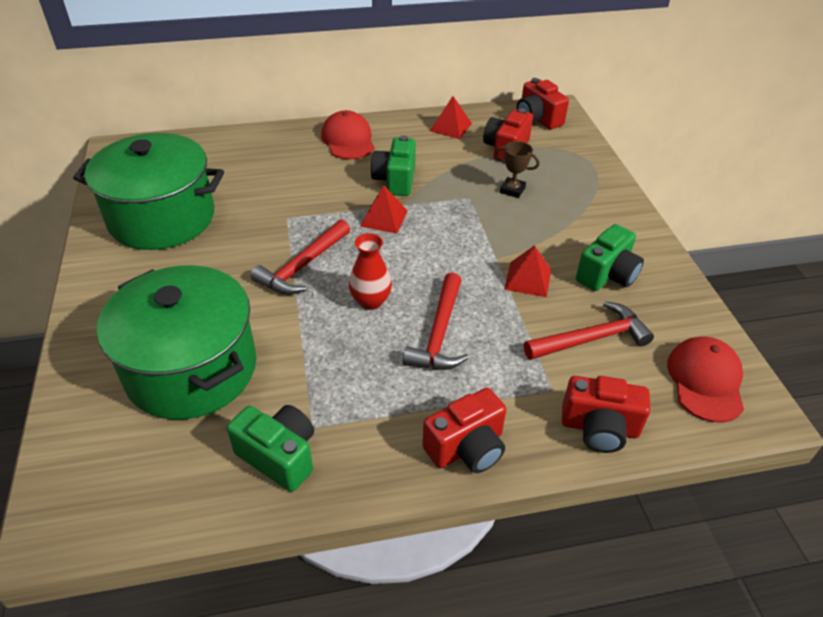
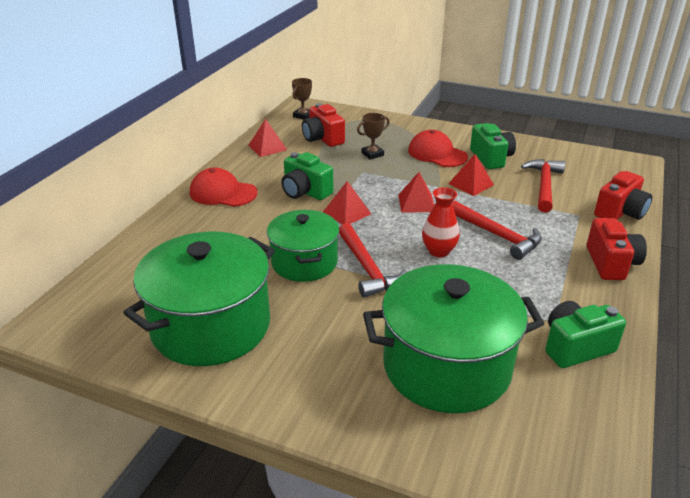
camera: 55 degrees left, 10 degrees down
(282, 227) = (304, 262): none -> green pot
(446, 254) = (416, 203): none -> red pyramid
(537, 119) = (303, 116): red camera -> brown trophy
(705, 381) = (603, 167): red cap -> red cap (437, 154)

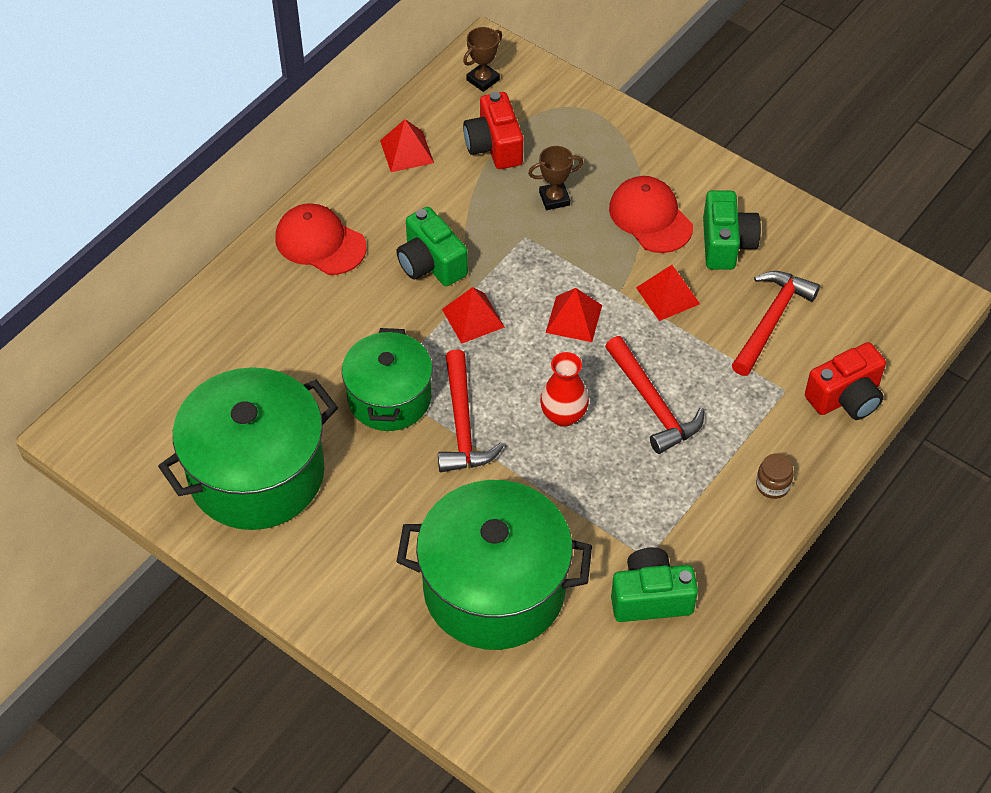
camera: 15 degrees right, 20 degrees up
(611, 263) = (772, 485): red camera -> brown jar

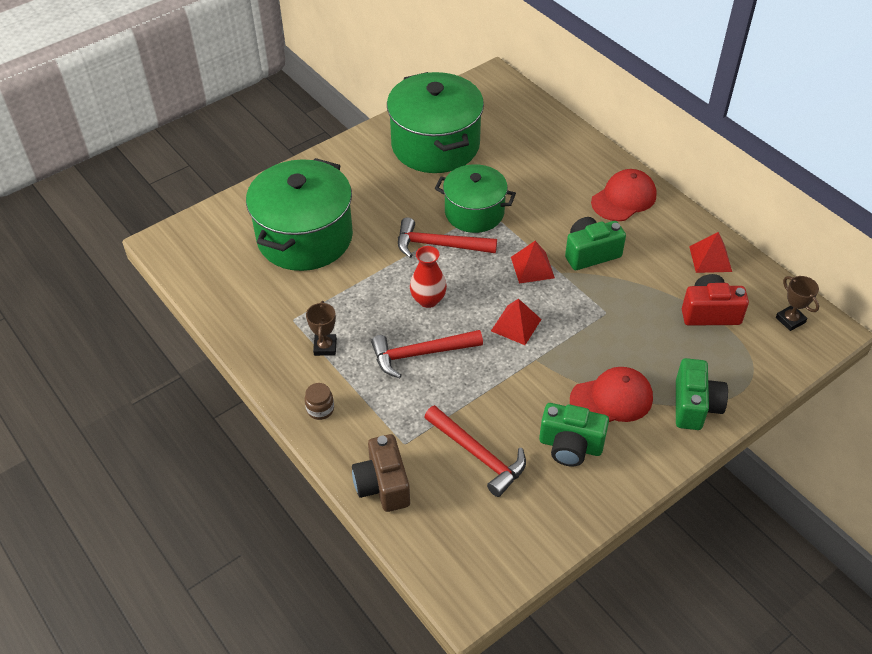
camera: 105 degrees right, 5 degrees down
(554, 199) = (644, 339): brown trophy -> brown trophy (325, 347)
(650, 598) = (261, 314): green camera -> green camera (694, 406)
(667, 295) = (523, 390): red pyramid -> none
(846, 397) = (383, 485): red camera -> brown camera

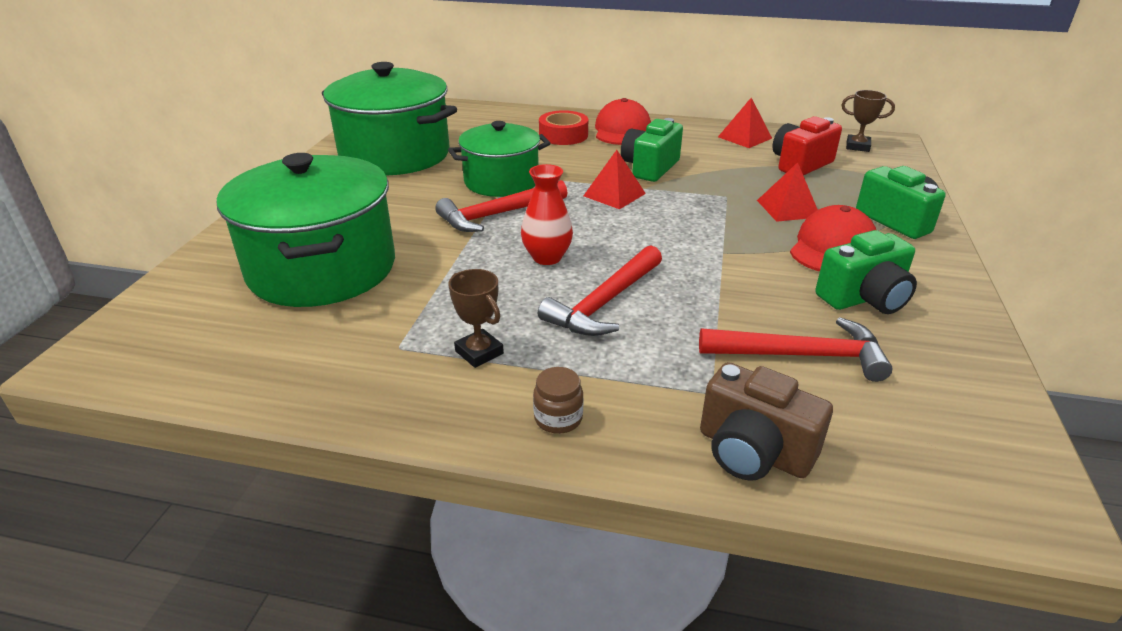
camera: 40 degrees left, 15 degrees down
(516, 325) = (664, 237): red pyramid -> red pyramid (788, 208)
(572, 182) = (563, 135): none -> red tape

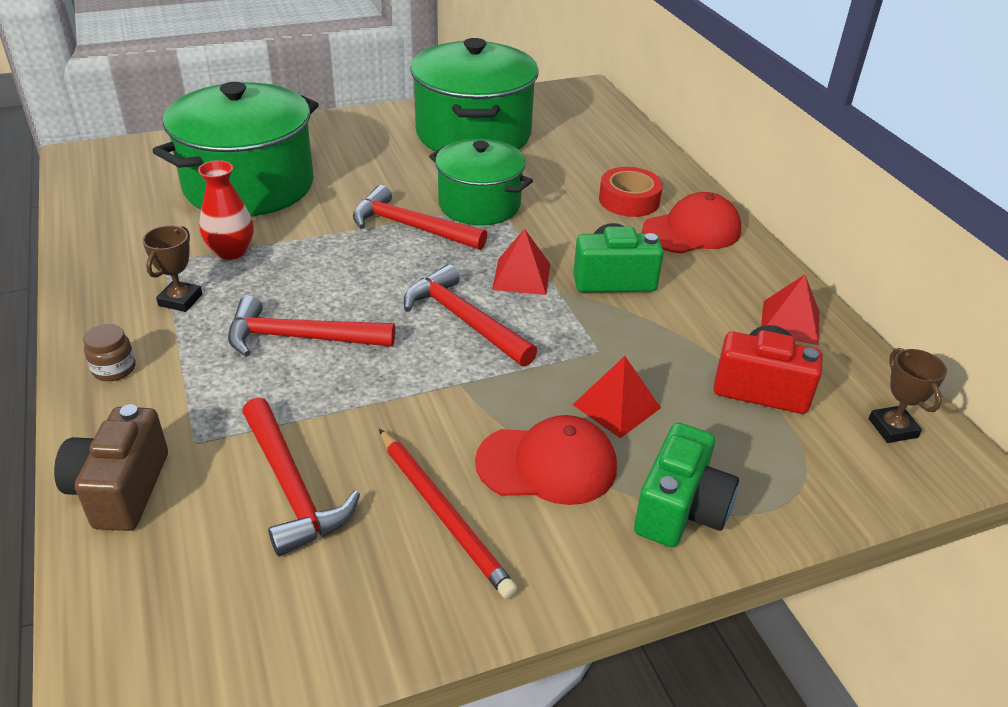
camera: 55 degrees right, 5 degrees up
(547, 257) = (355, 280): red vase -> red vase (231, 251)
(648, 229) = (464, 320): none -> red hammer
(864, 298) = (443, 513): green camera -> red pencil

